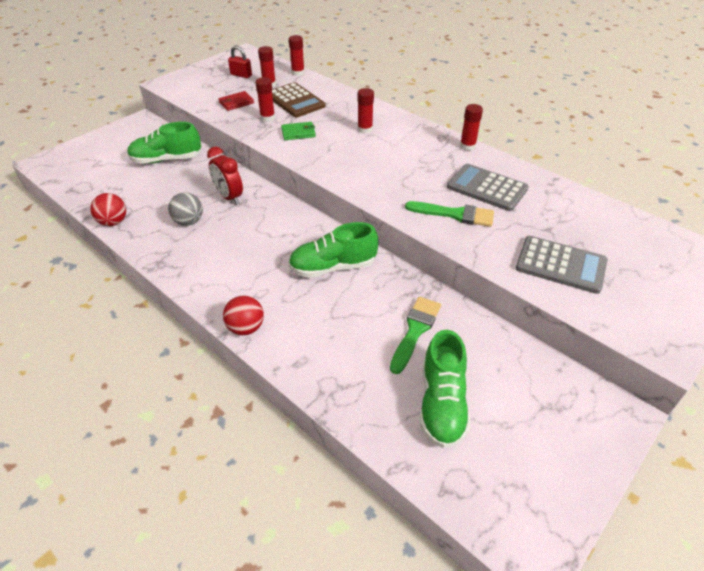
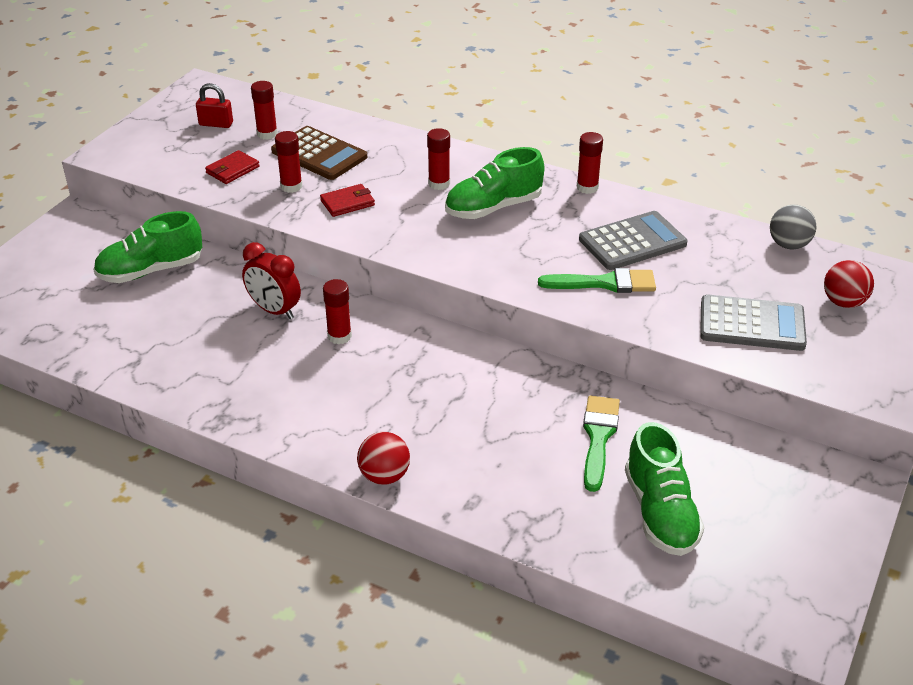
camera: 15 degrees left, 5 degrees down
(113, 222) = (123, 374): red ball -> red ball (843, 302)
(189, 222) = (234, 354): grey ball -> grey ball (788, 245)
(298, 73) = (301, 108): red glue stick -> red glue stick (339, 336)
(298, 133) = (347, 203): green wallet -> red wallet
(333, 267) = (463, 379): green shoe -> green shoe (493, 208)
(487, 188) = (632, 242): grey calculator -> grey calculator turned 135 degrees clockwise

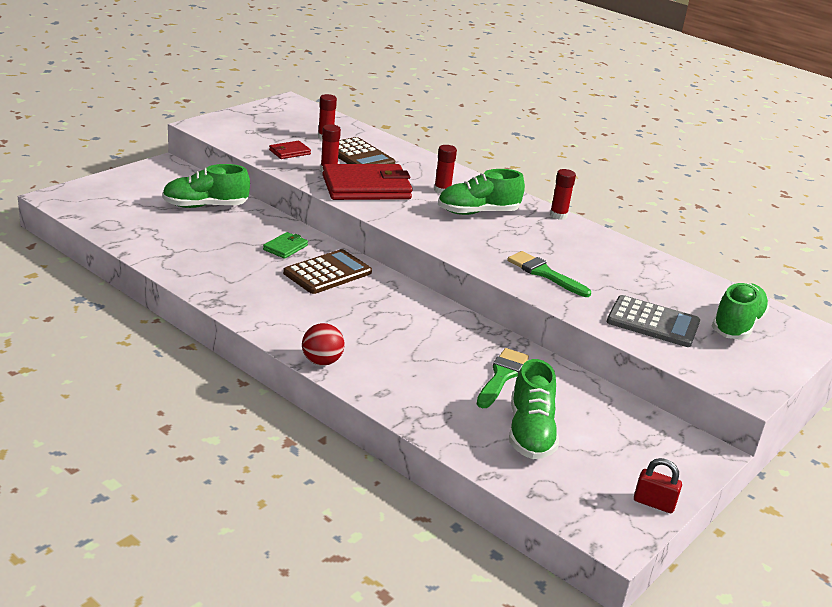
camera: 10 degrees right, 10 degrees down
(216, 124) = (290, 124): red padlock -> red padlock (654, 503)
(274, 310) = (285, 247): red clock -> green wallet
(339, 336) = (327, 273): red glue stick -> brown calculator
(347, 203) = (366, 187): red wallet -> red wallet, size x2.22
(605, 283) = (544, 273): green brush -> green brush turned 150 degrees counterclockwise
(632, 242) = (579, 254): grey calculator -> none
(788, 245) = (707, 282): grey ball -> none
(843, 302) = (736, 325): red ball -> green shoe

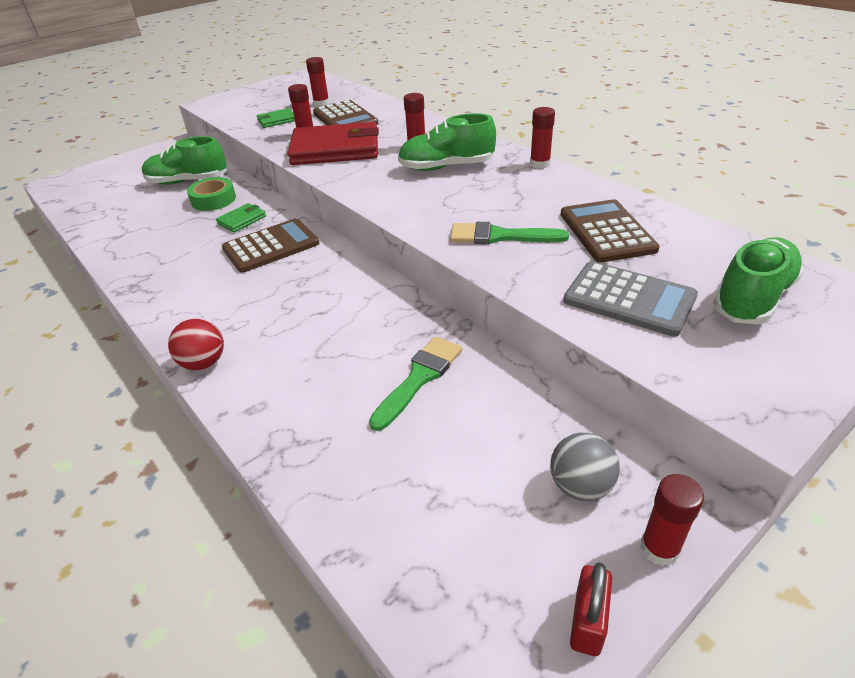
camera: 15 degrees right, 10 degrees up
(244, 226) = (213, 200): none -> green tape
(289, 152) = (276, 120): red wallet -> green wallet
(530, 433) = (427, 474): green shoe -> none
(544, 273) = (500, 236): green brush -> green brush turned 45 degrees counterclockwise
(626, 275) = (606, 232): none -> brown calculator
(635, 440) = (580, 486): none -> grey ball
(654, 503) = (587, 622): red padlock -> red padlock turned 75 degrees clockwise
(690, 470) = (659, 548): none -> red glue stick

